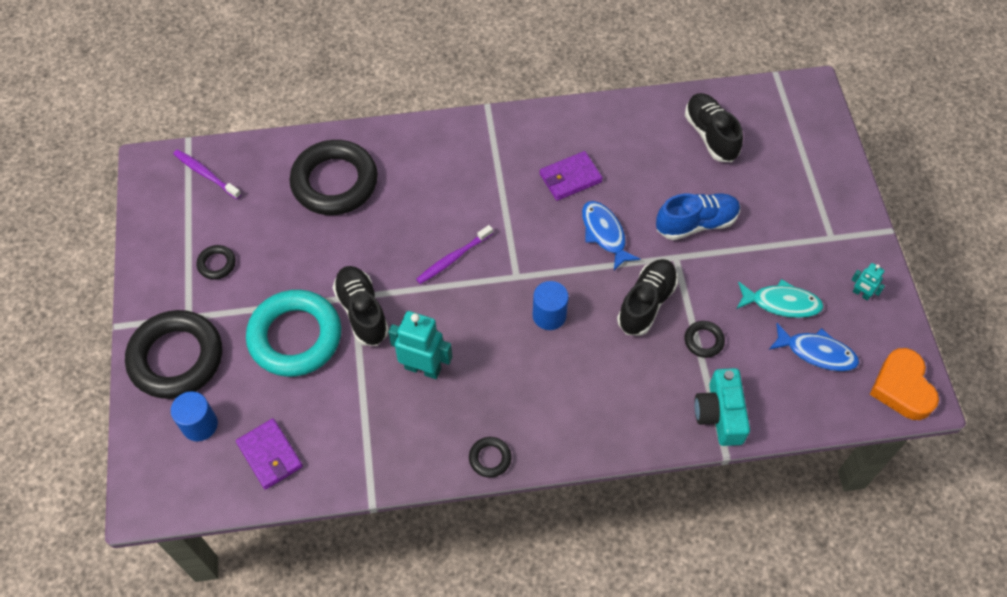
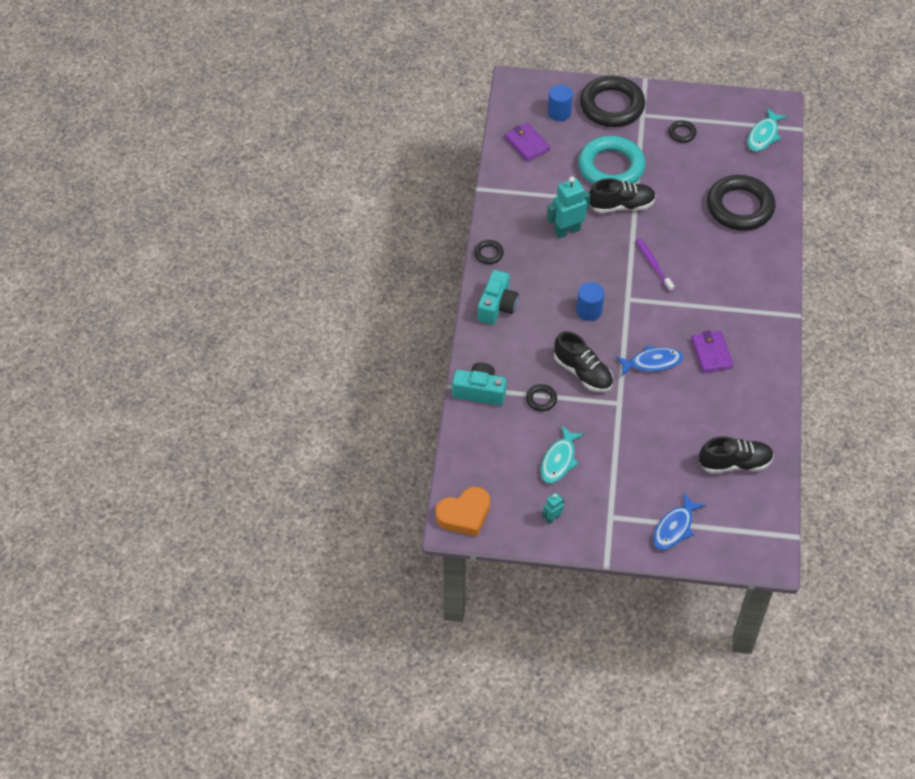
camera: 105 degrees right, 5 degrees down
(206, 174) = (763, 135): purple toothbrush -> turquoise fish
(270, 455) = (527, 144): purple wallet -> purple wallet turned 75 degrees clockwise
(423, 368) = (567, 231): turquoise robot -> turquoise robot turned 150 degrees counterclockwise
(576, 426) = (497, 306): none -> turquoise camera
(696, 223) = (647, 426): blue shoe -> none
(816, 352) = (510, 469): blue fish -> blue fish (674, 528)
(902, 388) = (464, 515): orange heart -> orange heart turned 150 degrees clockwise

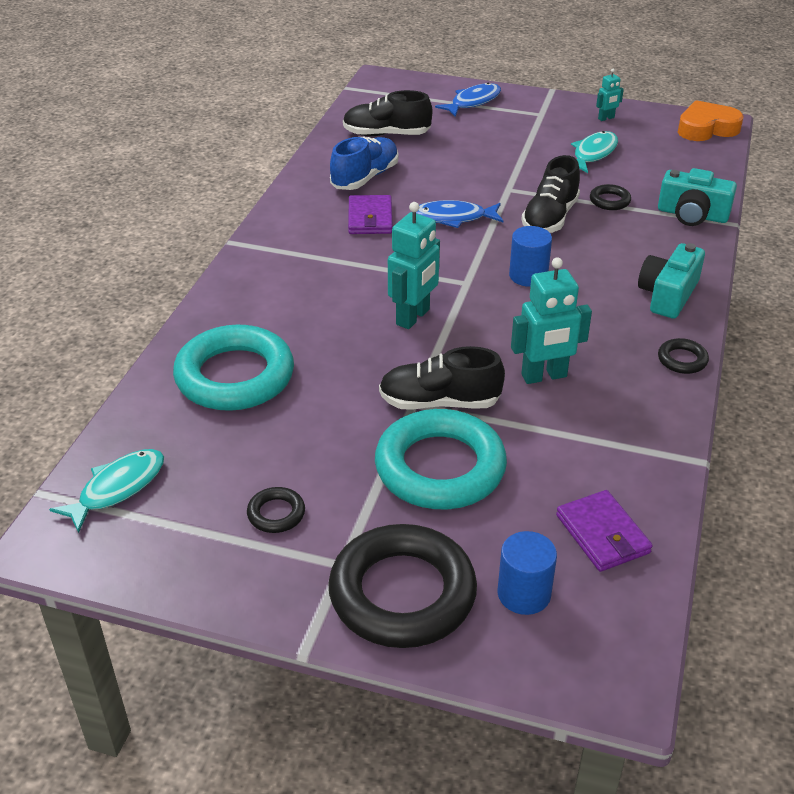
camera: 170 degrees left, 15 degrees down
(583, 372) = (550, 218): black shoe -> black shoe turned 120 degrees counterclockwise
(653, 264) = (413, 317): purple toothbrush -> turquoise robot
(731, 401) = (365, 178): none -> blue shoe
(740, 207) = (235, 376): black ring -> turquoise ring

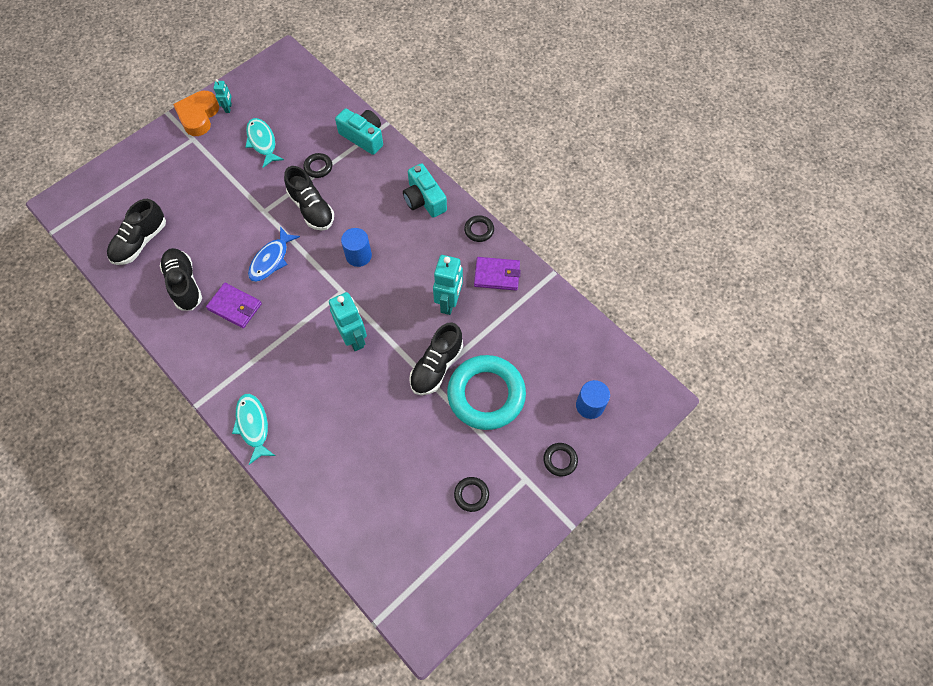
camera: 60 degrees left, 25 degrees up
(117, 488) = (400, 573): turquoise fish -> turquoise fish (253, 426)
(235, 376) = (342, 465): turquoise ring -> none
(365, 178) = (184, 284): blue shoe -> black shoe
(402, 593) = (560, 460): black ring -> black ring, size x0.42
(473, 102) = (143, 167): blue fish -> none
(602, 534) = (573, 348): purple wallet -> purple wallet (497, 275)
(692, 215) = (363, 137): turquoise camera -> turquoise camera turned 105 degrees counterclockwise
(706, 128) = (284, 66): orange heart -> orange heart (198, 116)

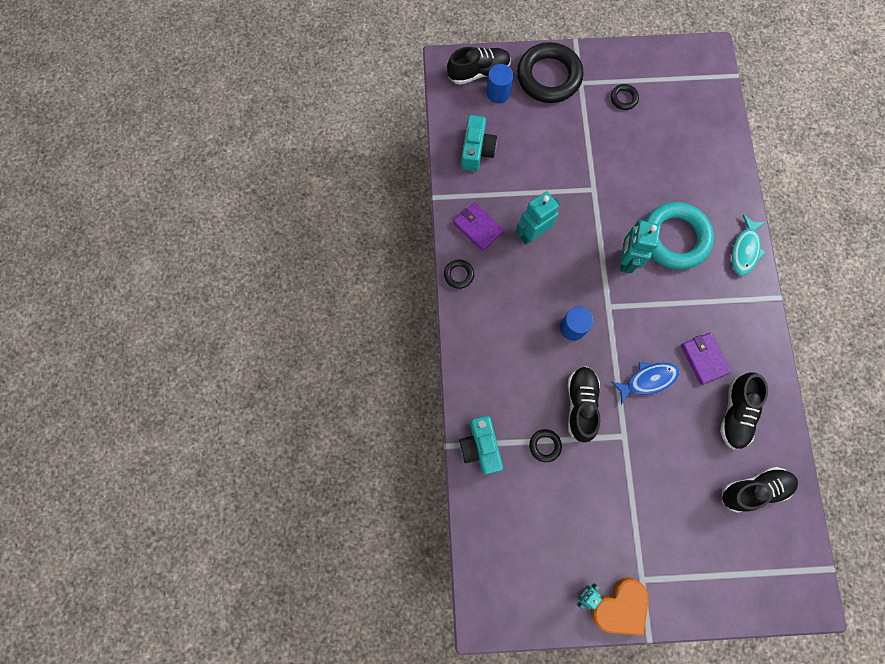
camera: 140 degrees left, 10 degrees up
(262, 142) = (577, 518): turquoise fish -> none
(424, 199) = (479, 337): turquoise camera -> turquoise camera (476, 150)
(436, 366) = (580, 194): black shoe -> black shoe (478, 72)
(486, 394) = (561, 150): turquoise ring -> turquoise ring (674, 238)
(560, 460) = (549, 77): black ring -> black ring, size x2.35

